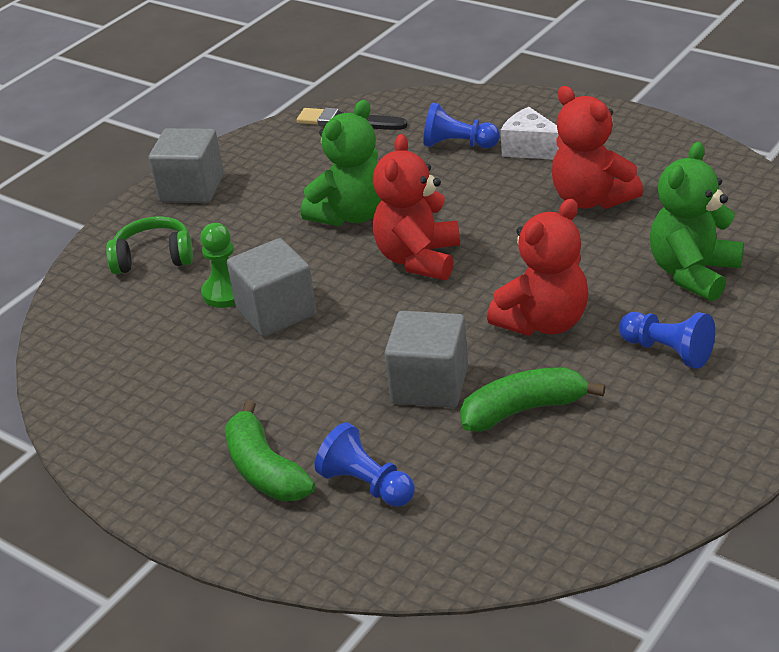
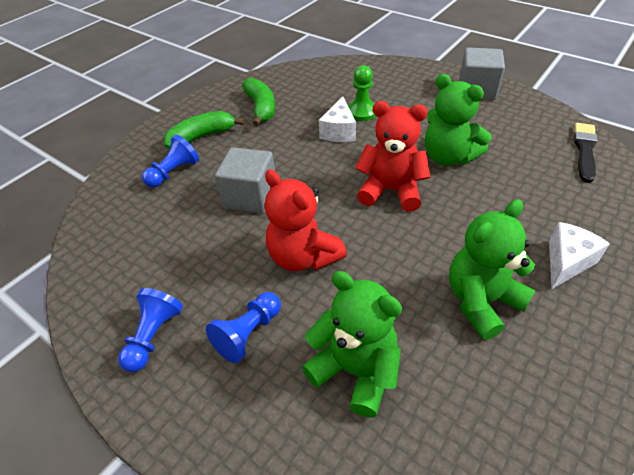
camera: 90 degrees right, 10 degrees up
(154, 258) = (399, 84): green headphones -> none
(276, 312) = (339, 131): grey cube -> white cheese
(458, 145) = (562, 213): blue pawn -> blue pawn (153, 336)
(524, 410) = (210, 241): green banana -> green banana (261, 108)
(591, 199) = (481, 301): red teddy bear -> green teddy bear

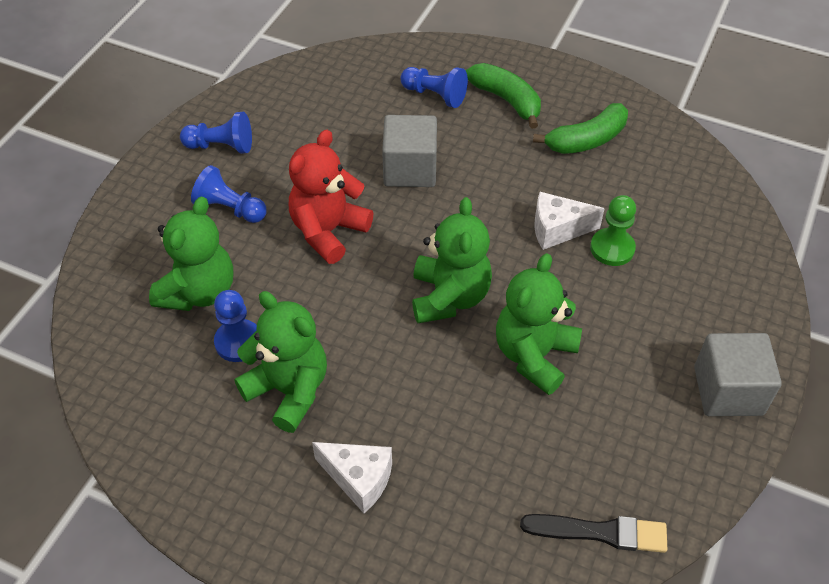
camera: 75 degrees right, 5 degrees up
(391, 191) = (449, 297): red teddy bear -> green teddy bear
(424, 338) = (238, 342): none -> blue pawn

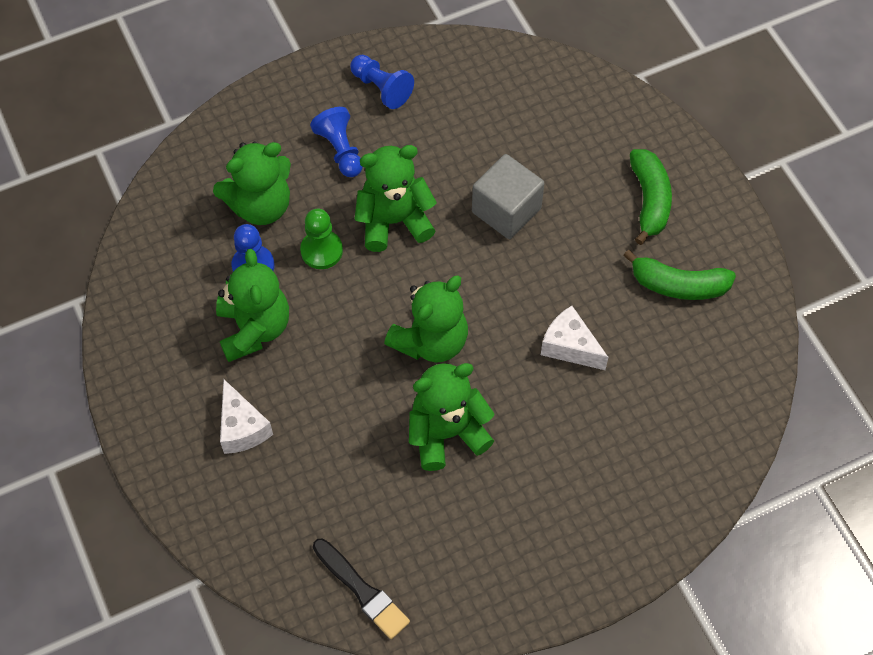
camera: 40 degrees right, 10 degrees up
(328, 231) = (394, 221): red teddy bear -> green teddy bear
(435, 95) = (593, 154): blue pawn -> none
(612, 248) = (596, 394): green pawn -> green pawn (321, 251)
(728, 391) = (561, 570): grey cube -> none

